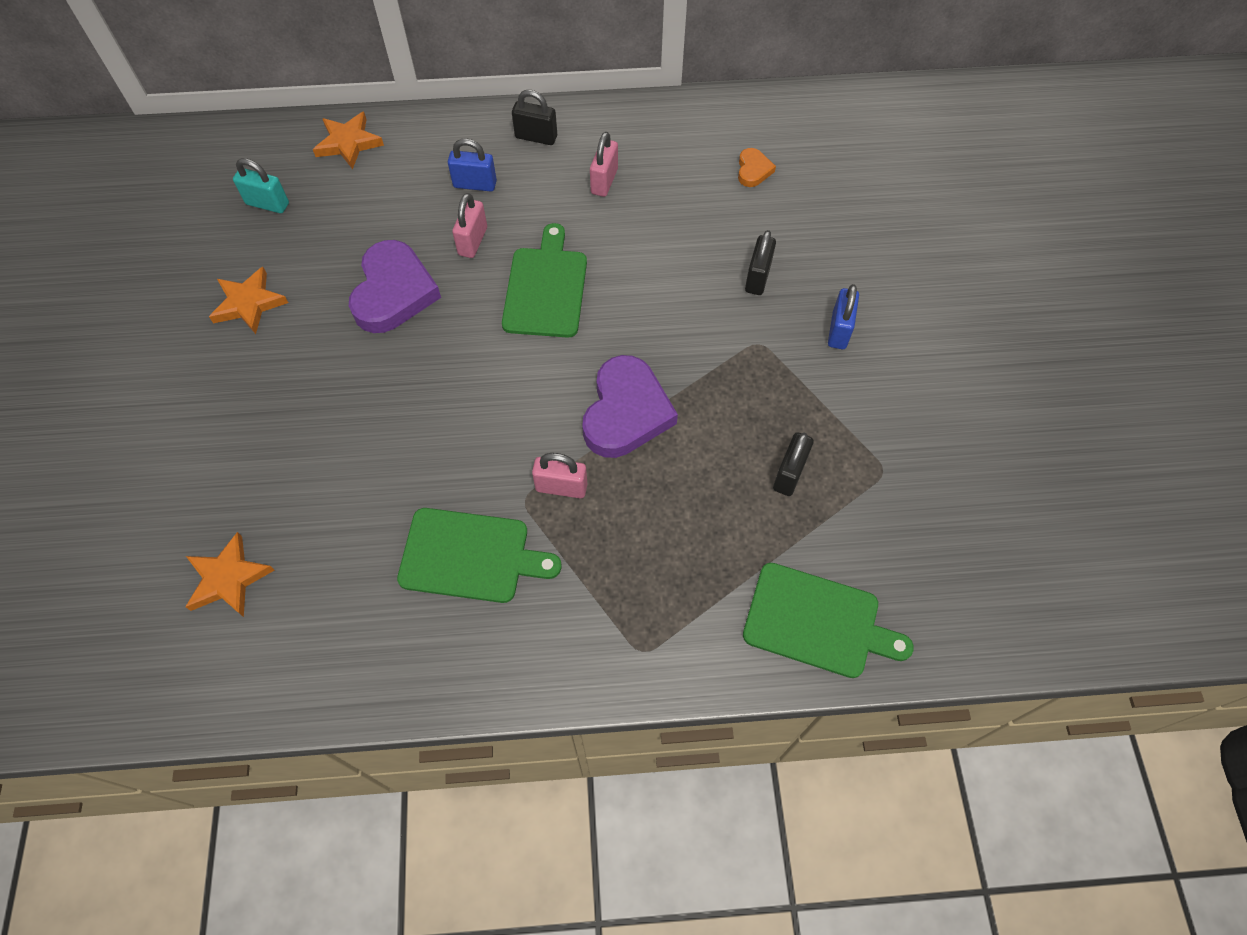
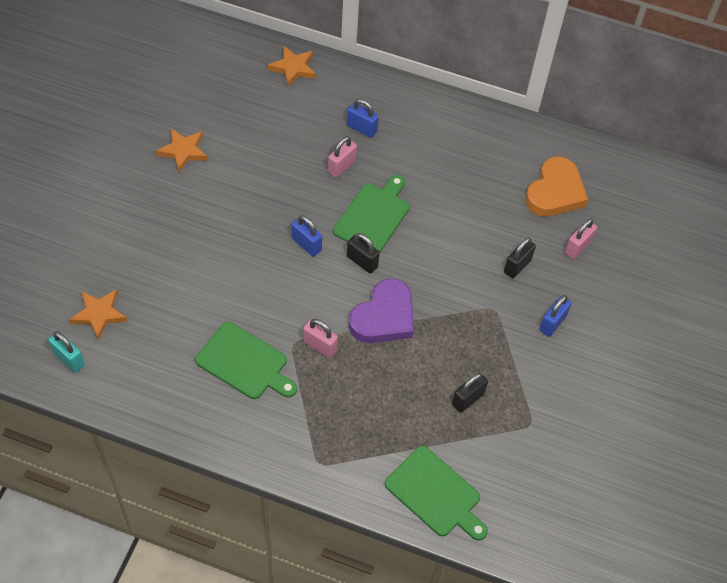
camera: 20 degrees right, 5 degrees down
(267, 204) = (223, 90): turquoise padlock -> turquoise padlock (69, 359)
(393, 292) = (275, 180): purple heart -> none
(476, 359) = (306, 244): none -> blue padlock
(536, 137) = (418, 111): black padlock -> black padlock (362, 261)
(604, 181) = (448, 160): pink padlock -> pink padlock (577, 247)
(753, 170) = (555, 192): orange heart -> orange heart, size x2.12

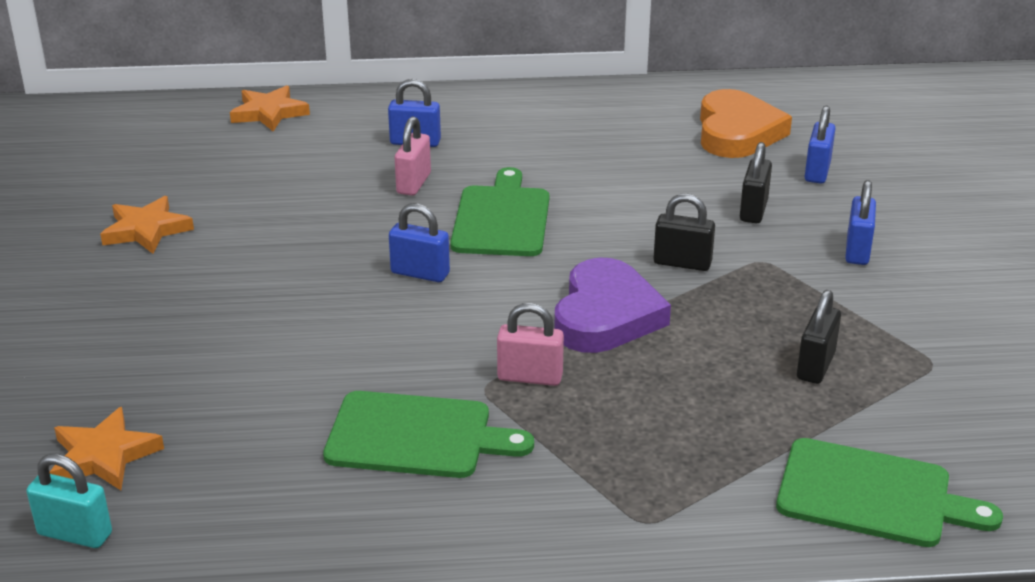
camera: 20 degrees left, 25 degrees down
(362, 261) = (522, 267): black padlock -> black padlock (682, 263)
(577, 247) = (817, 172): pink padlock -> blue padlock

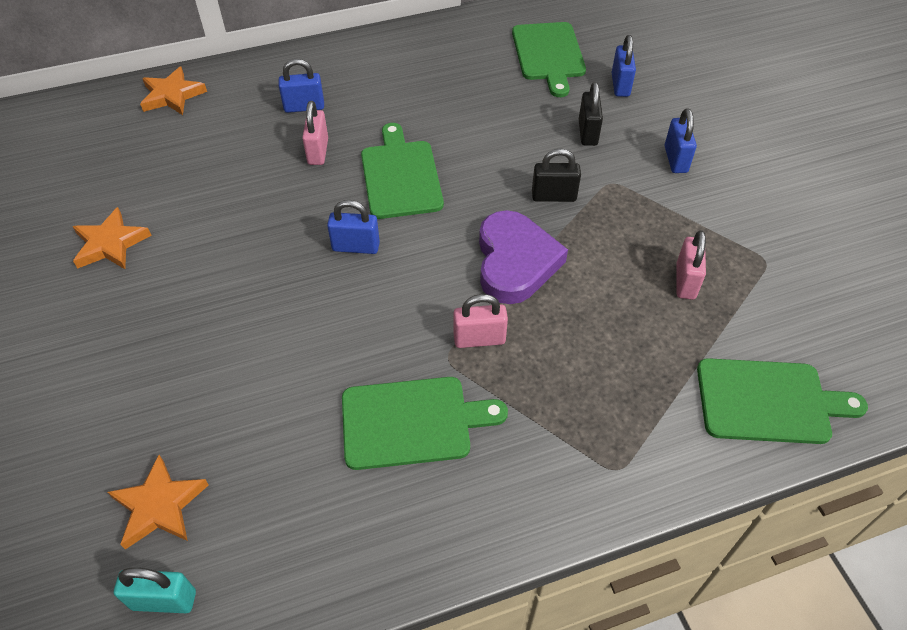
camera: 15 degrees left, 20 degrees up
(737, 132) = (548, 55): orange heart -> green cutting board
(815, 366) = (685, 281): black padlock -> pink padlock

